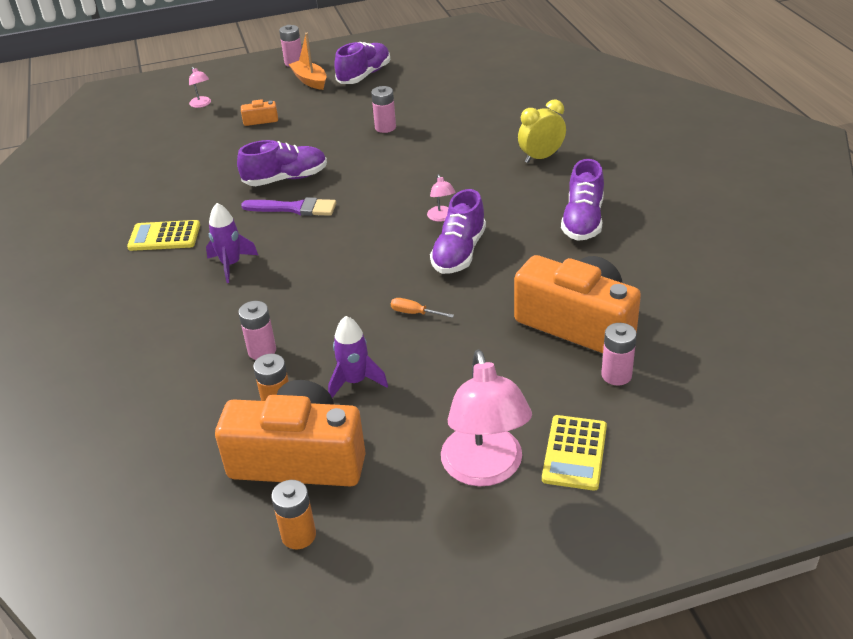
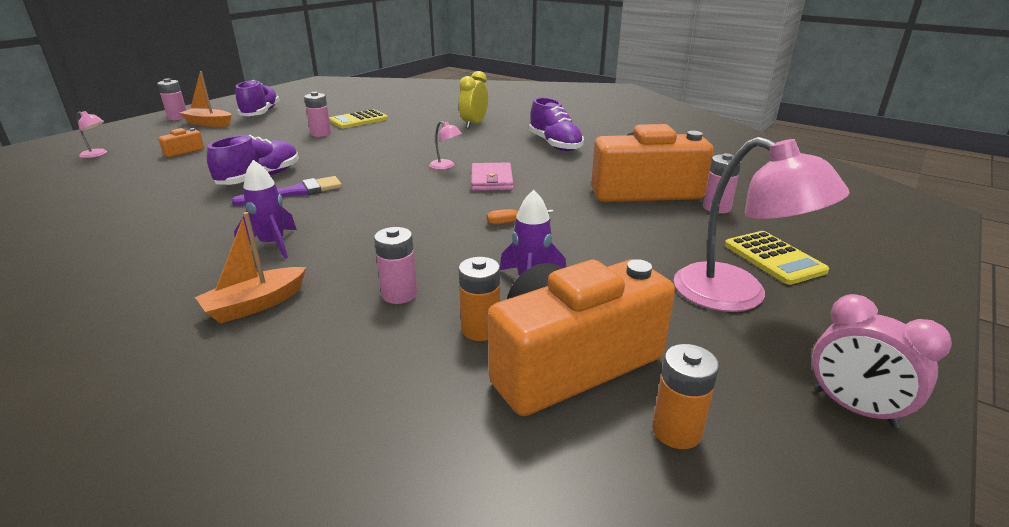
camera: 40 degrees left, 10 degrees down
(164, 236) = (155, 247): yellow calculator -> yellow calculator (358, 120)
(177, 319) = (255, 304): none -> orange boat
(422, 588) = (854, 408): none -> pink clock
(459, 252) = (491, 180): purple shoe -> pink wallet

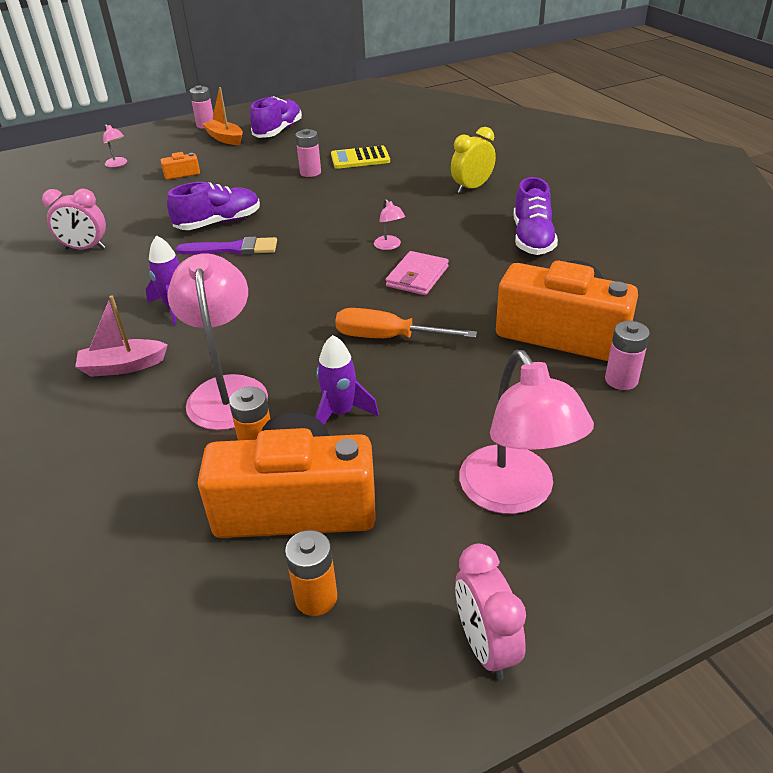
camera: 30 degrees right, 10 degrees up
(113, 221) = (85, 248): none -> pink clock
(255, 304) = (123, 366): orange boat -> pink boat
(399, 294) = (227, 390): pink battery -> pink lamp
(511, 222) = (387, 337): orange screwdriver -> orange screwdriver, size x1.96
(774, 258) = (608, 465): yellow calculator -> none

